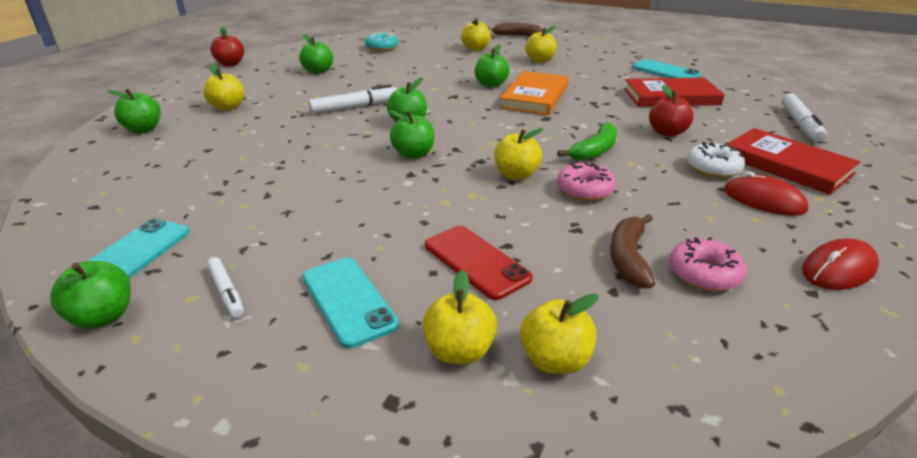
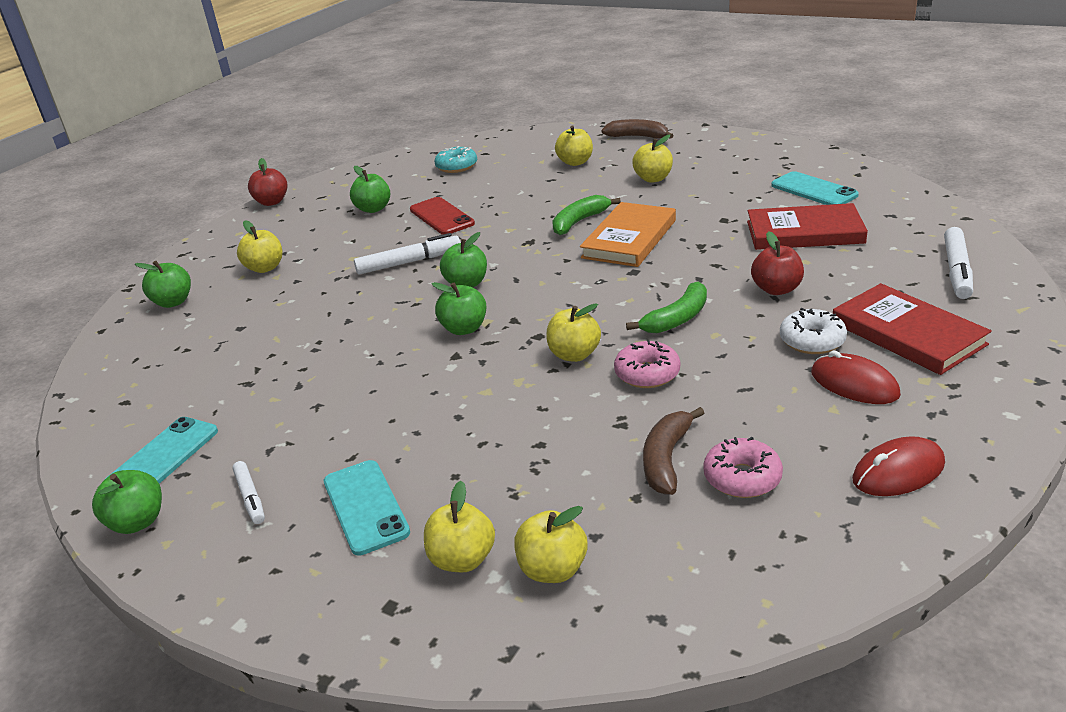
camera: 10 degrees right, 0 degrees up
(476, 262) = (502, 464): red phone -> red phone (441, 217)
(491, 84) = (579, 221): green apple -> green banana

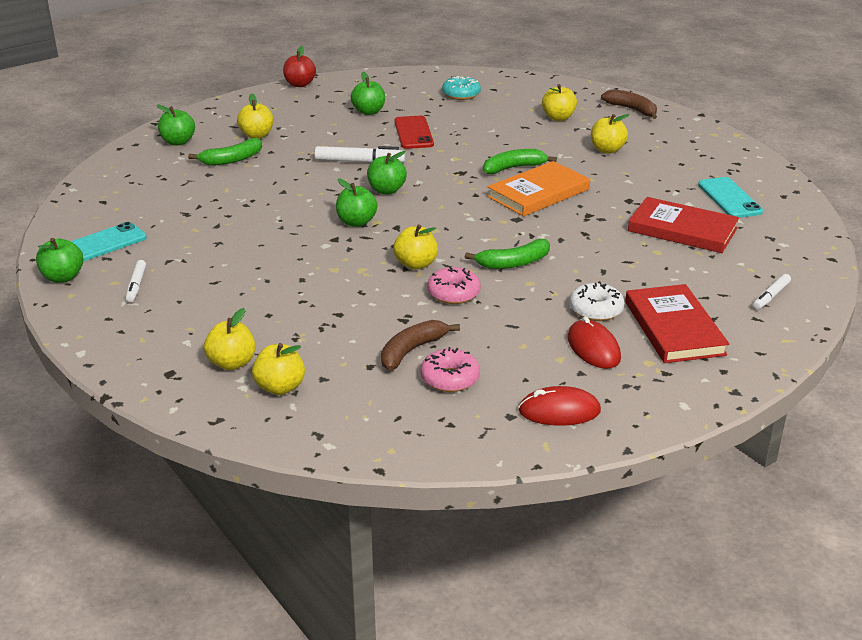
camera: 20 degrees right, 0 degrees up
(256, 303) = (232, 160): none -> green banana
(365, 507) = (199, 314): turquoise phone -> none
(776, 289) = (611, 265): red apple -> none
(957, 270) = (771, 296): white marker -> white marker, size x0.62

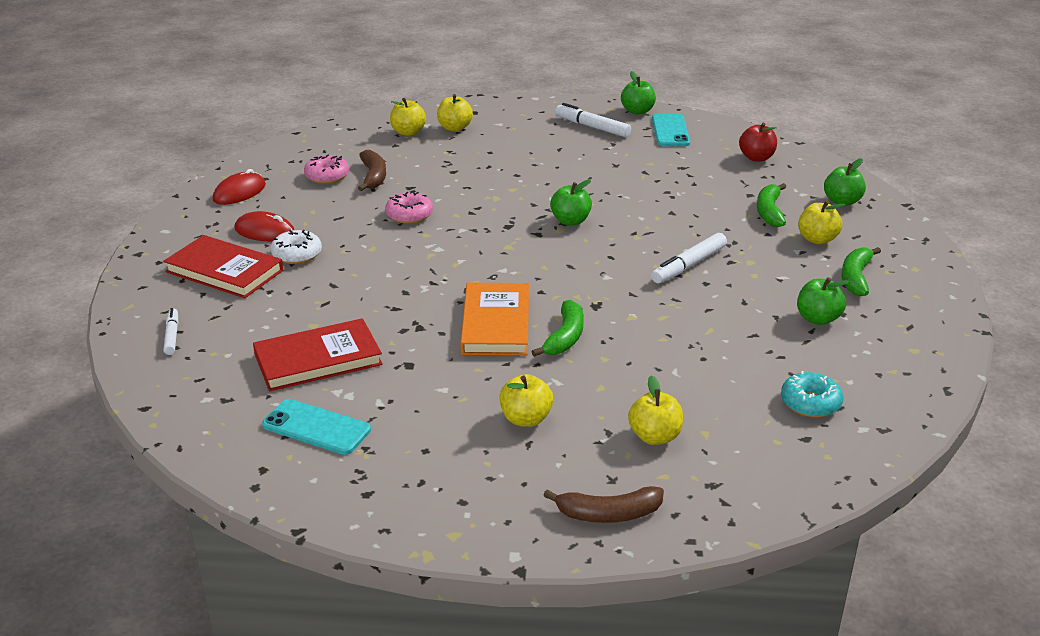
camera: 130 degrees right, 0 degrees up
(136, 285) = (592, 127): white marker -> white marker, size x1.63
(300, 84) = (954, 310): red apple -> red apple (756, 158)
(386, 190) = (609, 254): green apple -> none
(413, 133) = (724, 320): red phone -> none
(416, 264) = (469, 218): yellow apple -> none
(513, 263) = (407, 254): green banana -> green banana (856, 278)

